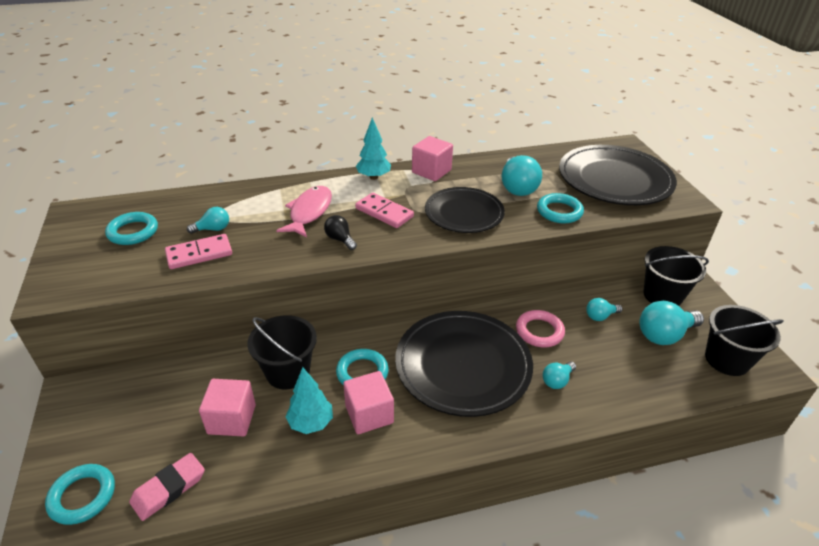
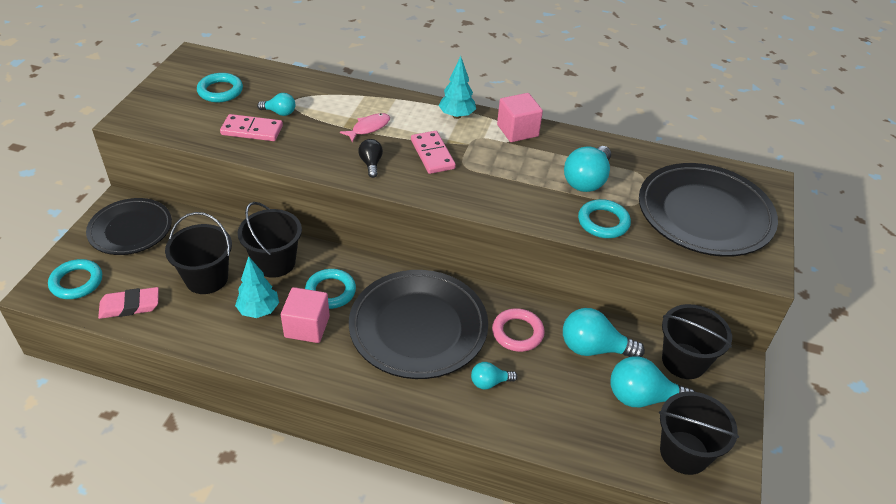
camera: 30 degrees right, 5 degrees up
(232, 419) = (206, 278): pink cube -> black bucket
(309, 212) = (368, 128): pink fish -> pink fish, size x0.65
(464, 213) = (505, 185): black plate -> black plate (130, 229)
(600, 316) = (593, 348): turquoise light bulb -> turquoise light bulb, size x1.82

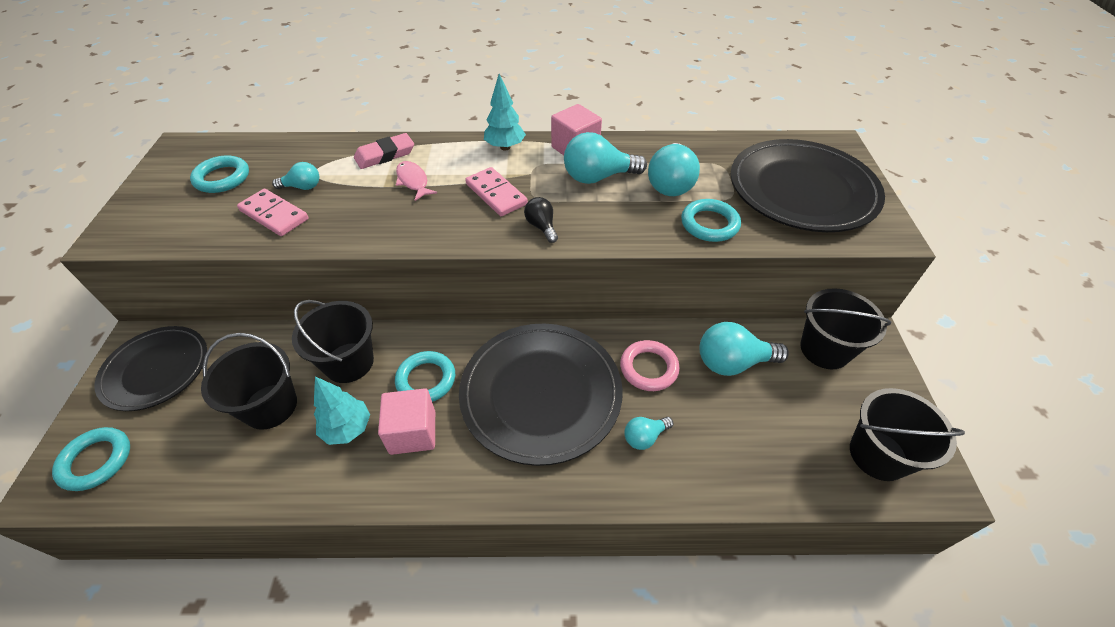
camera: 15 degrees left, 5 degrees up
(130, 306) = (177, 472): pink eraser -> pink eraser (385, 155)
(252, 130) = (274, 215): pink domino -> pink domino turned 45 degrees clockwise
(368, 128) = (413, 181): pink fish -> pink fish turned 60 degrees counterclockwise
(371, 164) = (431, 221): black light bulb -> black light bulb (541, 227)
(642, 397) = (806, 404): turquoise light bulb -> turquoise light bulb (598, 177)

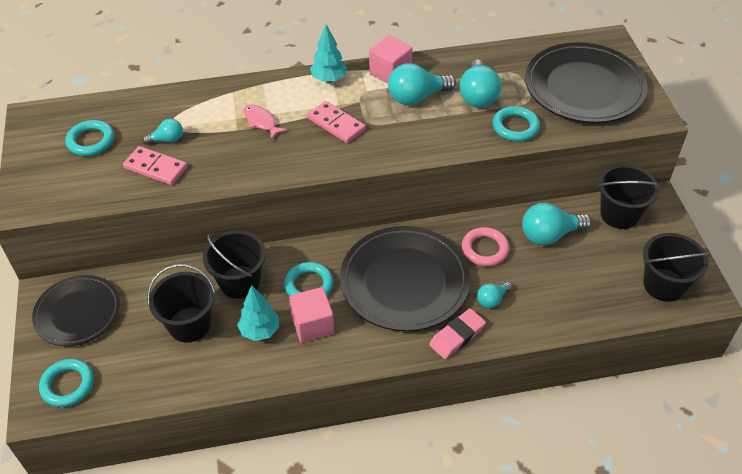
camera: 10 degrees left, 0 degrees up
(385, 155) = (226, 100): pink eraser -> pink eraser (457, 336)
(541, 227) = (383, 147): black light bulb -> none

